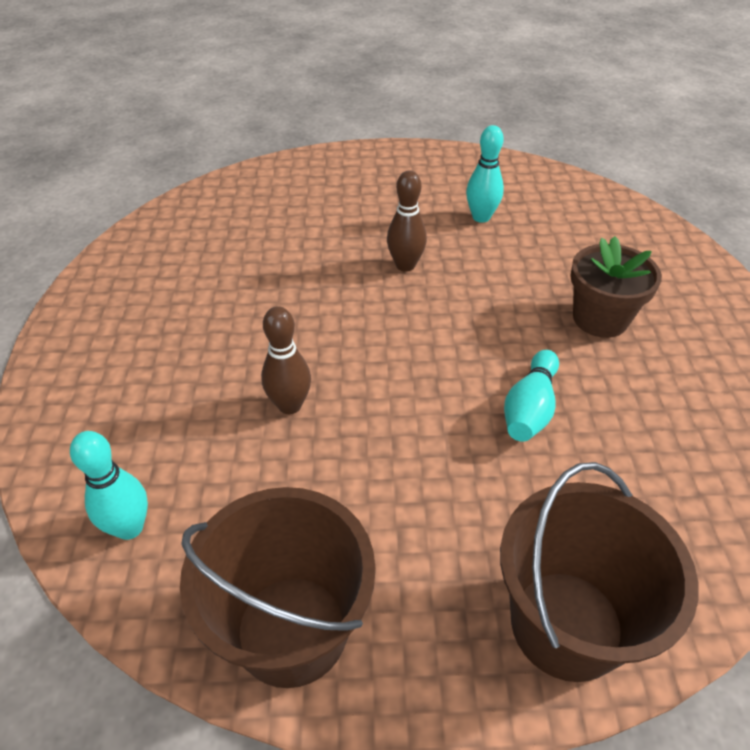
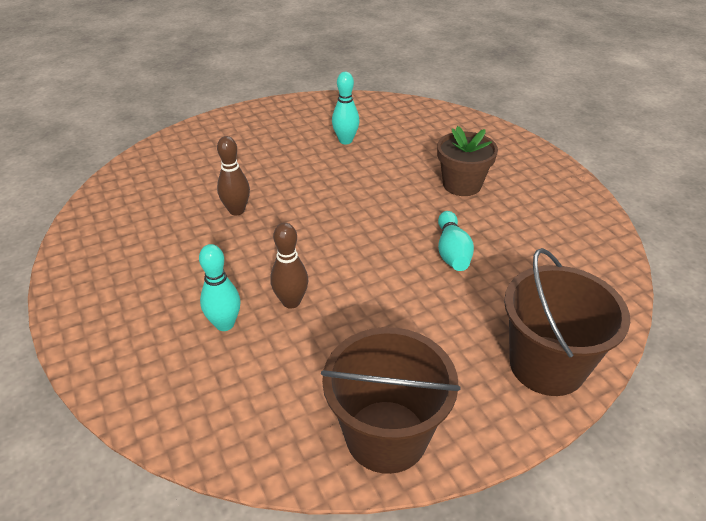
camera: 25 degrees left, 5 degrees down
(129, 527) = (227, 421): turquoise bowling pin -> turquoise bowling pin (225, 324)
(405, 265) = (313, 186): brown bowling pin -> brown bowling pin (236, 210)

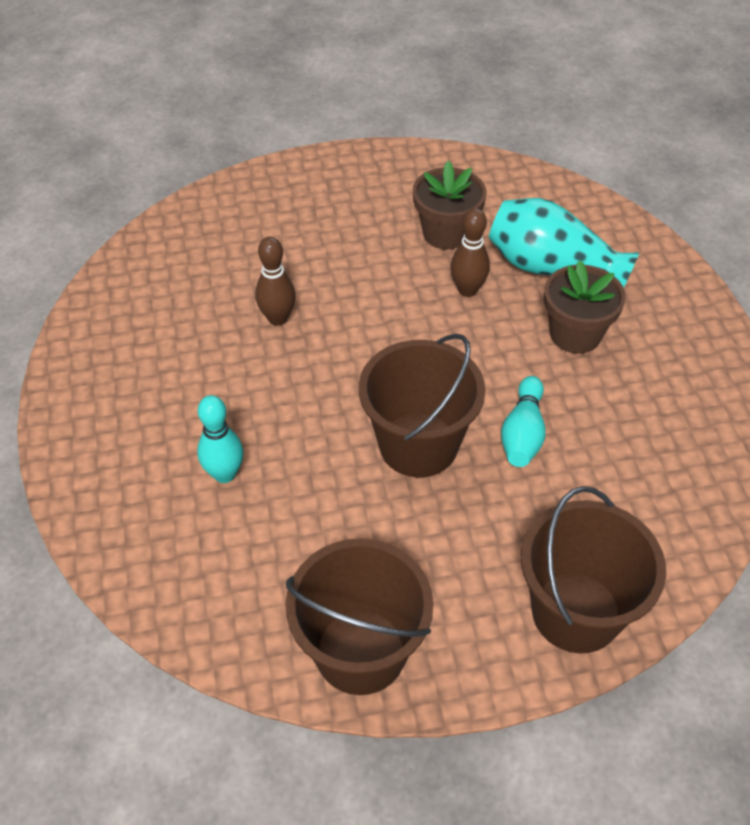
camera: 15 degrees right, 10 degrees up
(291, 302) = (307, 461): brown bowling pin -> brown bowling pin (467, 290)
(345, 140) = (446, 233): turquoise bowling pin -> brown flower pot
(376, 273) = (418, 444): none -> brown bucket
(428, 149) = (552, 268): none -> turquoise vase

